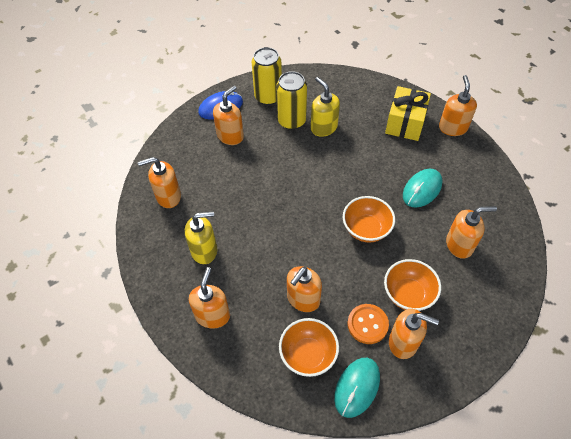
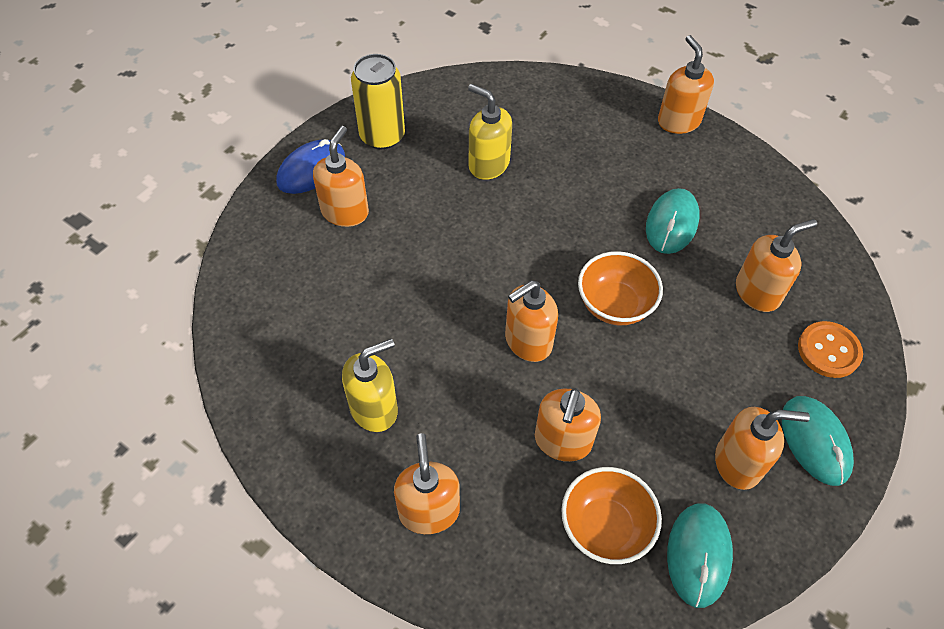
camera: 20 degrees left, 0 degrees up
(168, 196) = (278, 336): orange soap dispenser -> orange soap dispenser (527, 341)
(291, 121) = (434, 165): yellow can -> none
(367, 324) = (675, 451): orange button -> orange button (828, 351)
(405, 123) = (608, 130): yellow gift -> none
(408, 294) = (715, 387): orange bowl -> none
(458, 344) = (815, 441): none -> turquoise mouse

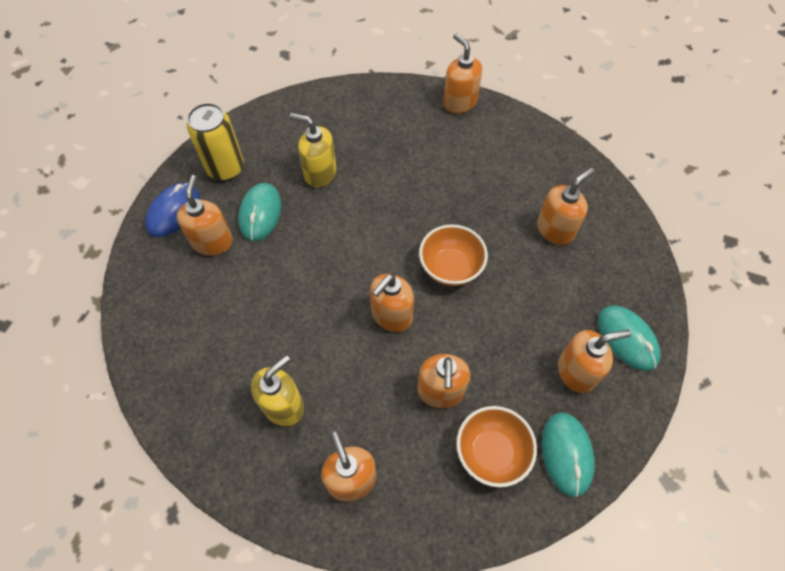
camera: 15 degrees left, 5 degrees up
(671, 223) = (476, 189): turquoise mouse -> turquoise mouse (260, 213)
(828, 351) = (618, 263): orange button -> none

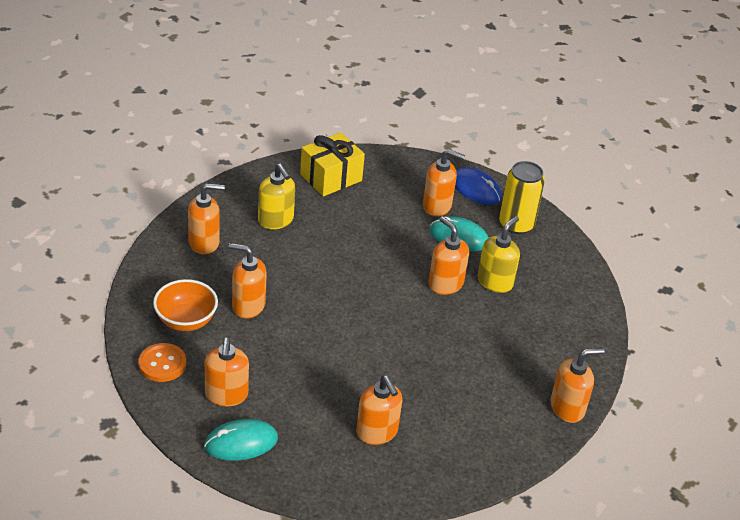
camera: 100 degrees right, 20 degrees down
(183, 364) = (331, 177): none -> yellow gift
(391, 315) = (327, 294): orange soap dispenser -> orange soap dispenser (445, 284)
(450, 267) = (361, 343): orange bowl -> none
(566, 454) = (162, 364): turquoise mouse -> orange button

